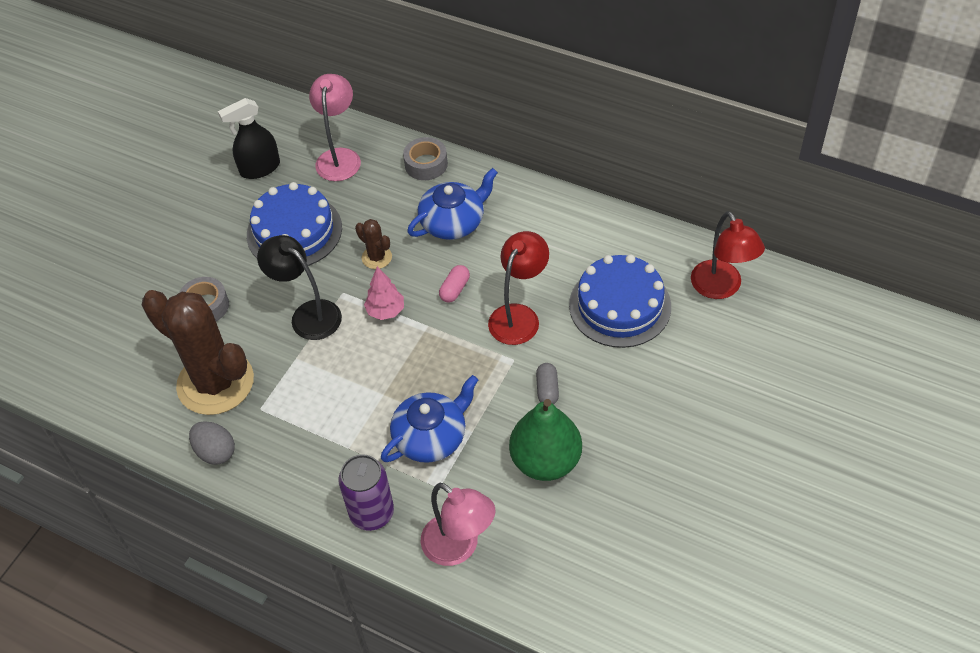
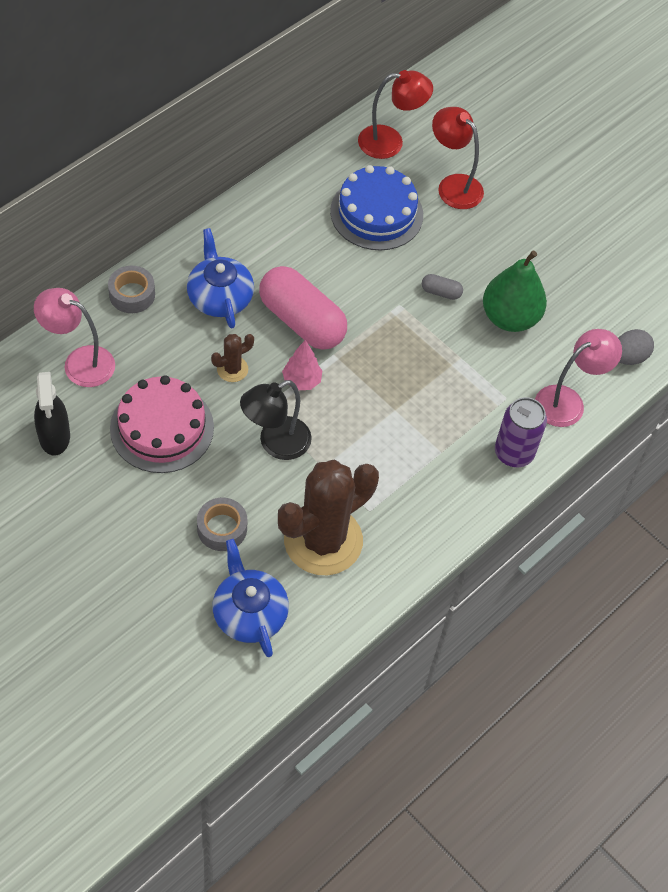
camera: 80 degrees left, 5 degrees up
(216, 452) = (403, 558): grey egg -> grey egg (628, 357)
(294, 231) = (162, 428): blue cake -> pink cake
(431, 436) = (454, 388): blue teapot -> blue teapot (249, 613)
(455, 289) = (302, 321): pink capsule -> pink capsule, size x2.43
(519, 316) = (354, 285): red lamp -> red lamp (453, 185)

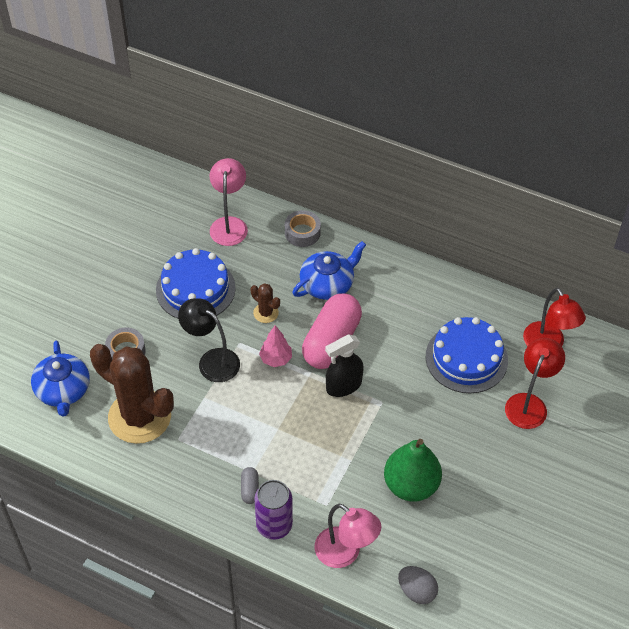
camera: 75 degrees right, 5 degrees down
(54, 436) = (162, 233): black spray bottle -> black spray bottle (343, 386)
(162, 428) = (195, 289): pink cake -> blue cake
(249, 613) = (63, 390): blue teapot -> blue teapot turned 120 degrees clockwise
(441, 292) = (410, 427): grey capsule -> grey capsule (250, 489)

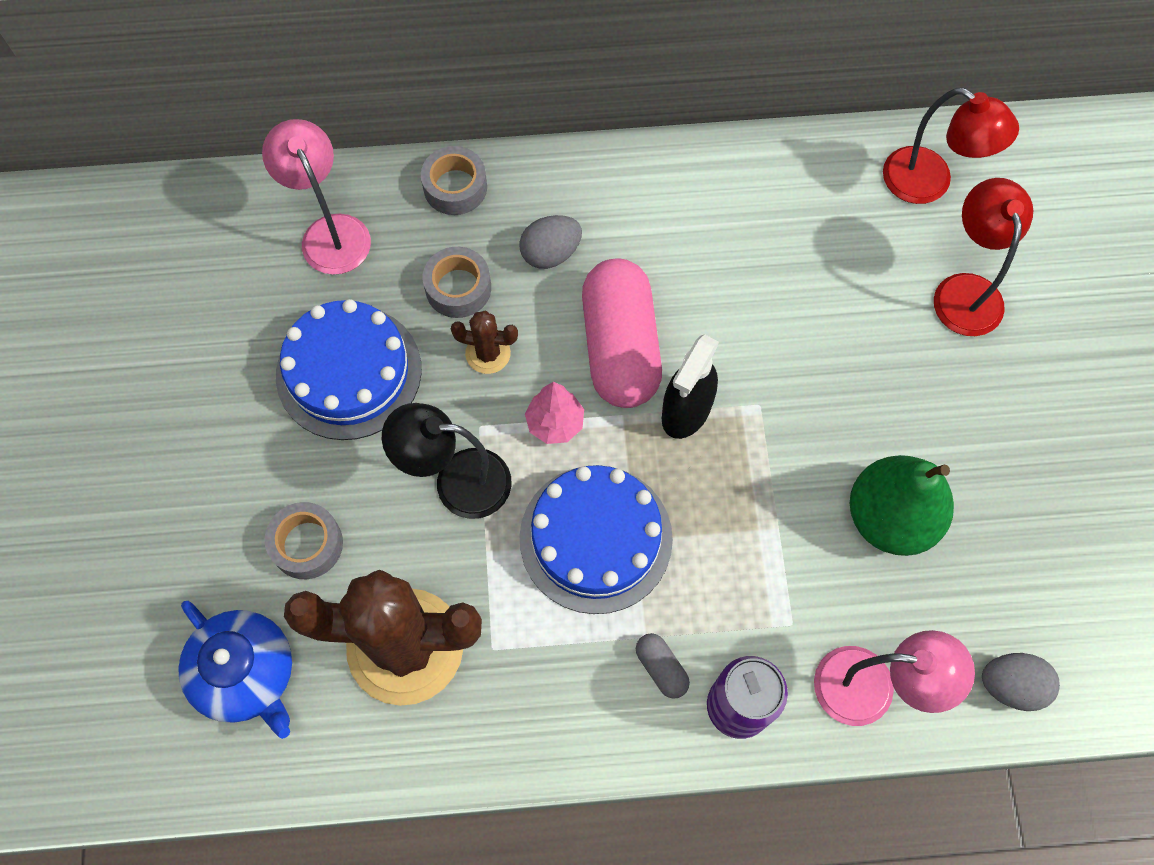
camera: 30 degrees left, 15 degrees up
(272, 278) = (458, 288): none -> grey tape
(327, 284) = (550, 253): blue teapot -> grey egg
(466, 358) = (832, 266): blue cake -> blue cake (596, 538)

